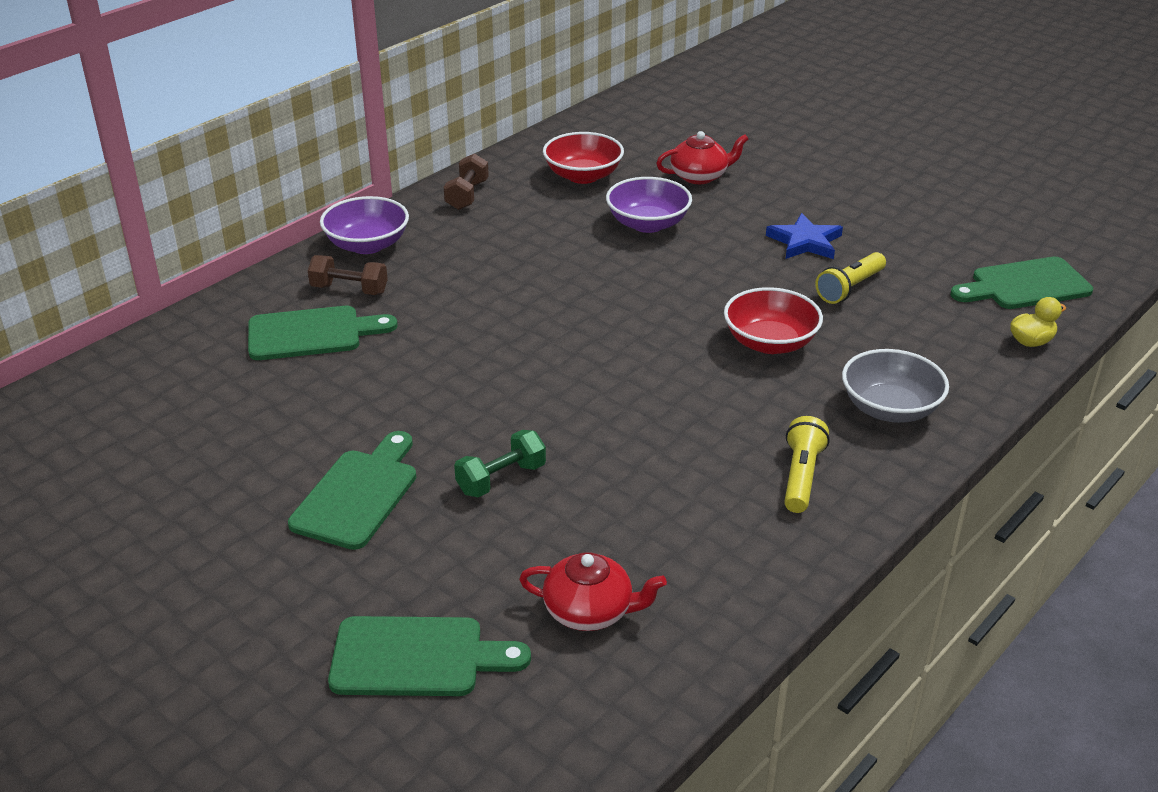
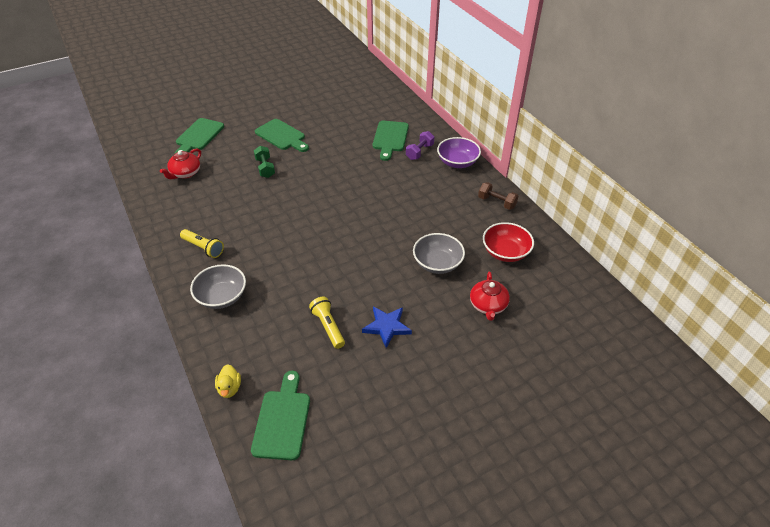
camera: 110 degrees right, 10 degrees up
(349, 290) = (419, 152): brown dumbbell -> purple dumbbell
(648, 224) = (437, 263): purple bowl -> grey bowl
(770, 342) = (299, 273): red bowl -> none

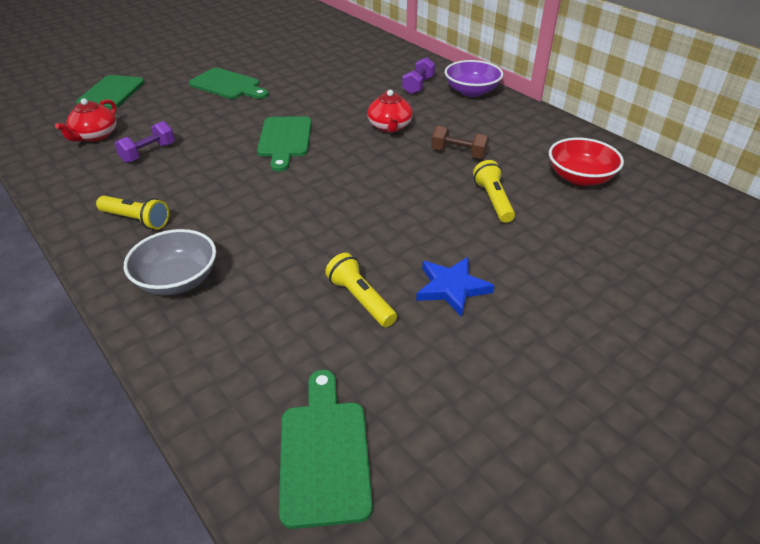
camera: 10 degrees left, 5 degrees down
(218, 193) = (148, 153): none -> purple dumbbell
(229, 388) = (217, 415): yellow duck -> none
(265, 168) = (212, 120): green dumbbell -> none
(390, 138) = (374, 76): green cutting board -> green cutting board (285, 140)
(437, 263) = (493, 200): grey bowl -> yellow flashlight
(488, 305) = (588, 242): red teapot -> red teapot (390, 127)
(496, 202) = (541, 126): brown dumbbell -> brown dumbbell (458, 153)

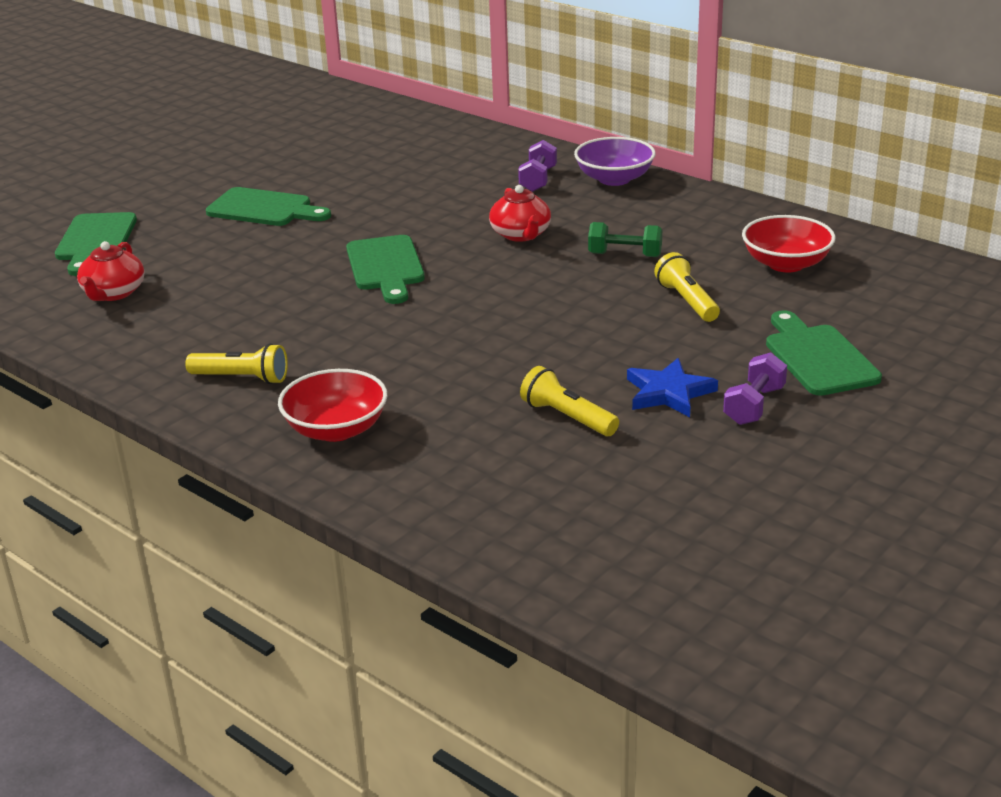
camera: 10 degrees left, 10 degrees down
(148, 153) = (206, 304): purple dumbbell -> purple dumbbell (754, 406)
(177, 280) = (336, 429): grey bowl -> red bowl
(324, 453) = (588, 545): green cutting board -> green cutting board (818, 357)
(458, 153) = (625, 255): brown dumbbell -> green dumbbell

